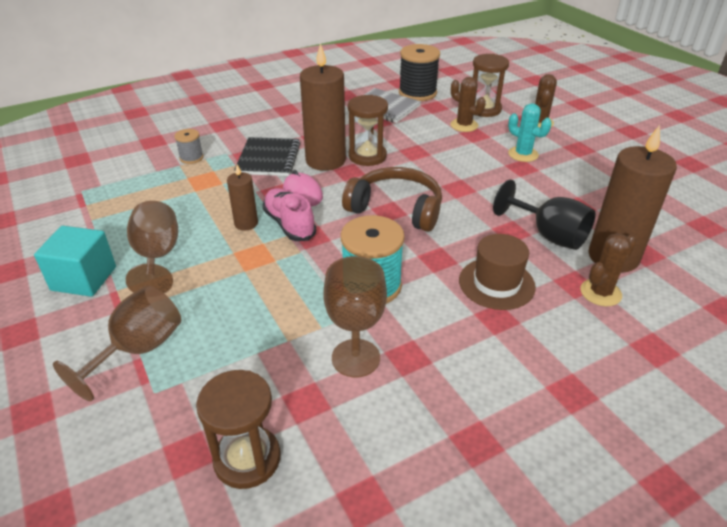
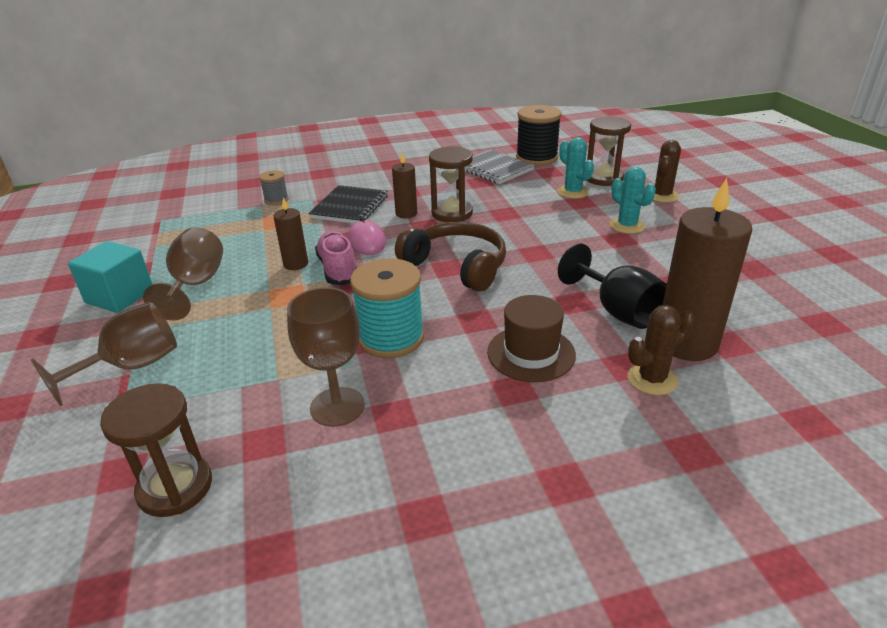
camera: 15 degrees right, 5 degrees down
(325, 160) = (406, 213): brown candle -> brown candle, size x0.51
(464, 125) = (573, 192): brown cactus -> turquoise cactus

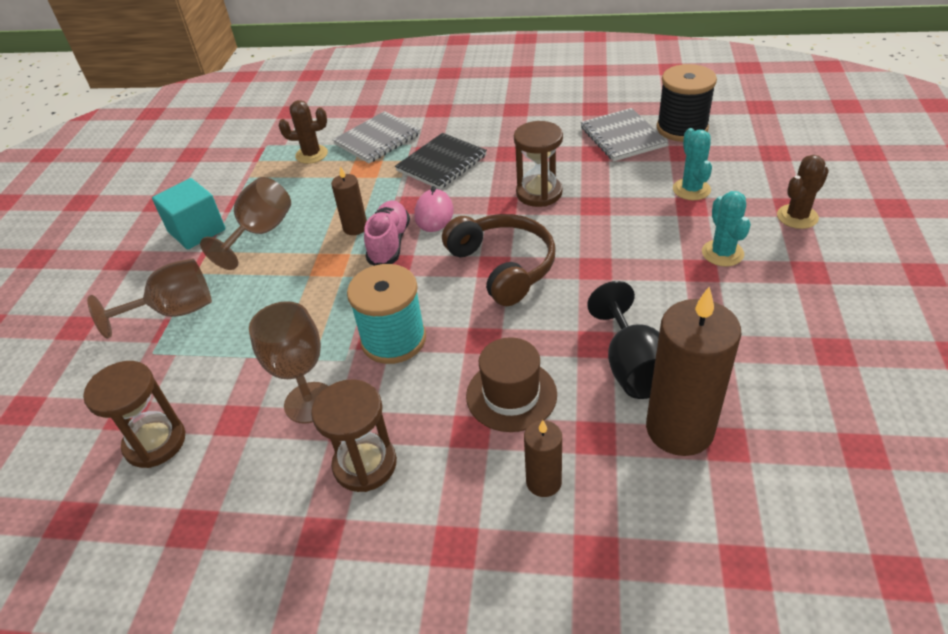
camera: 25 degrees right, 10 degrees up
(276, 200) = (377, 139): grey spool -> grey notebook
(406, 213) = (492, 184): brown candle -> brown candle (543, 482)
(603, 178) = (742, 175): brown hourglass -> brown hourglass (365, 464)
(652, 379) = (611, 462): brown cactus -> brown cactus (311, 154)

